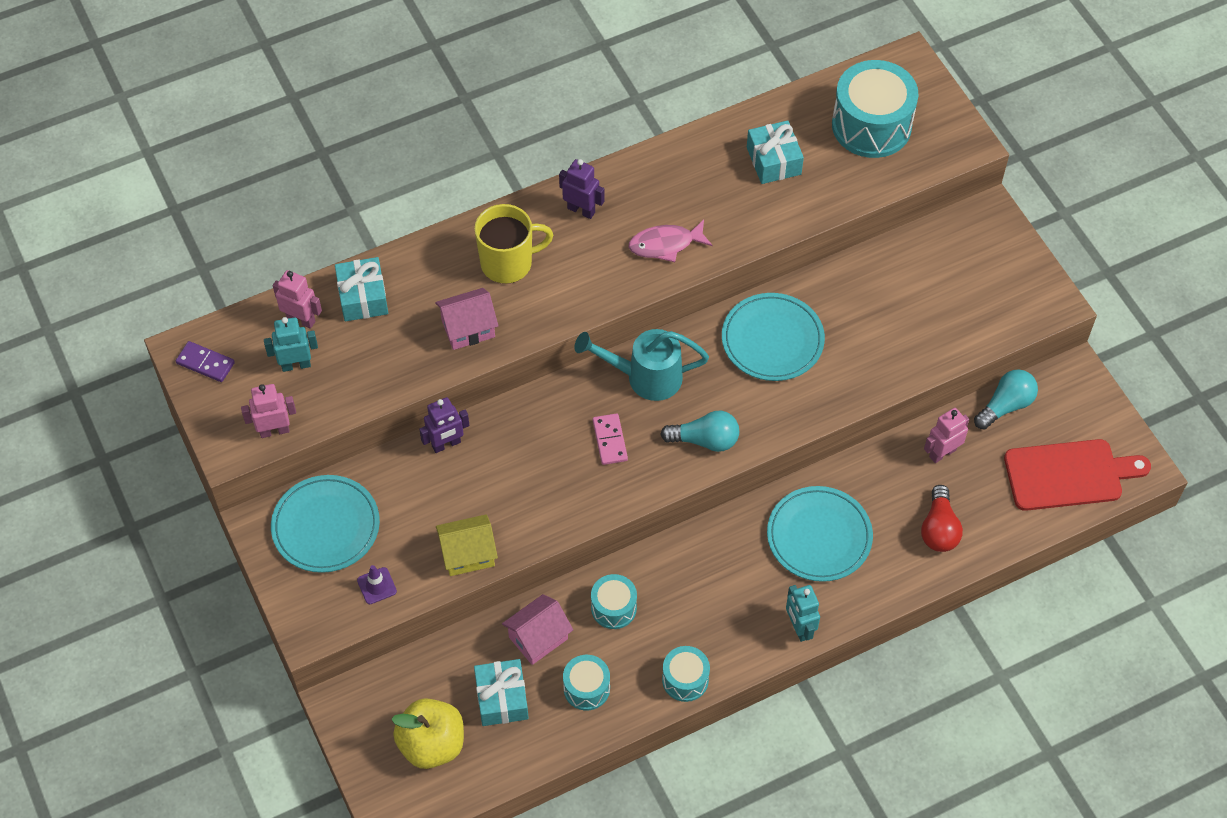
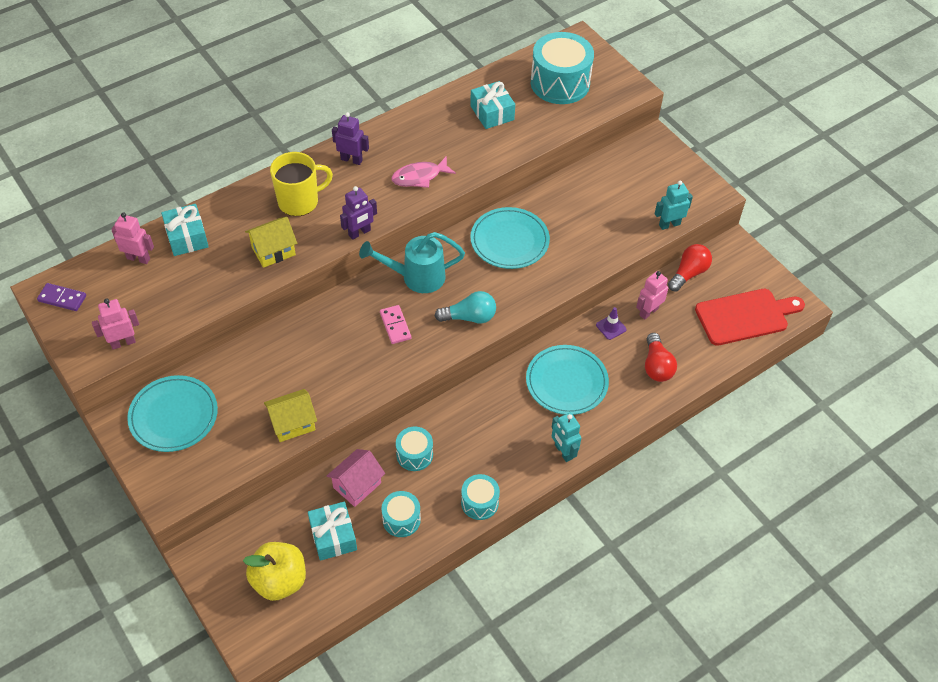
camera: 10 degrees left, 5 degrees down
(296, 365) = (137, 292): turquoise robot -> turquoise robot (669, 224)
(377, 586) = (220, 457): purple traffic cone -> purple traffic cone (611, 327)
(446, 444) = (266, 343): purple robot -> purple robot (359, 233)
(468, 328) = (273, 251): pink house -> yellow house
(1005, 406) = (688, 273): turquoise light bulb -> red light bulb

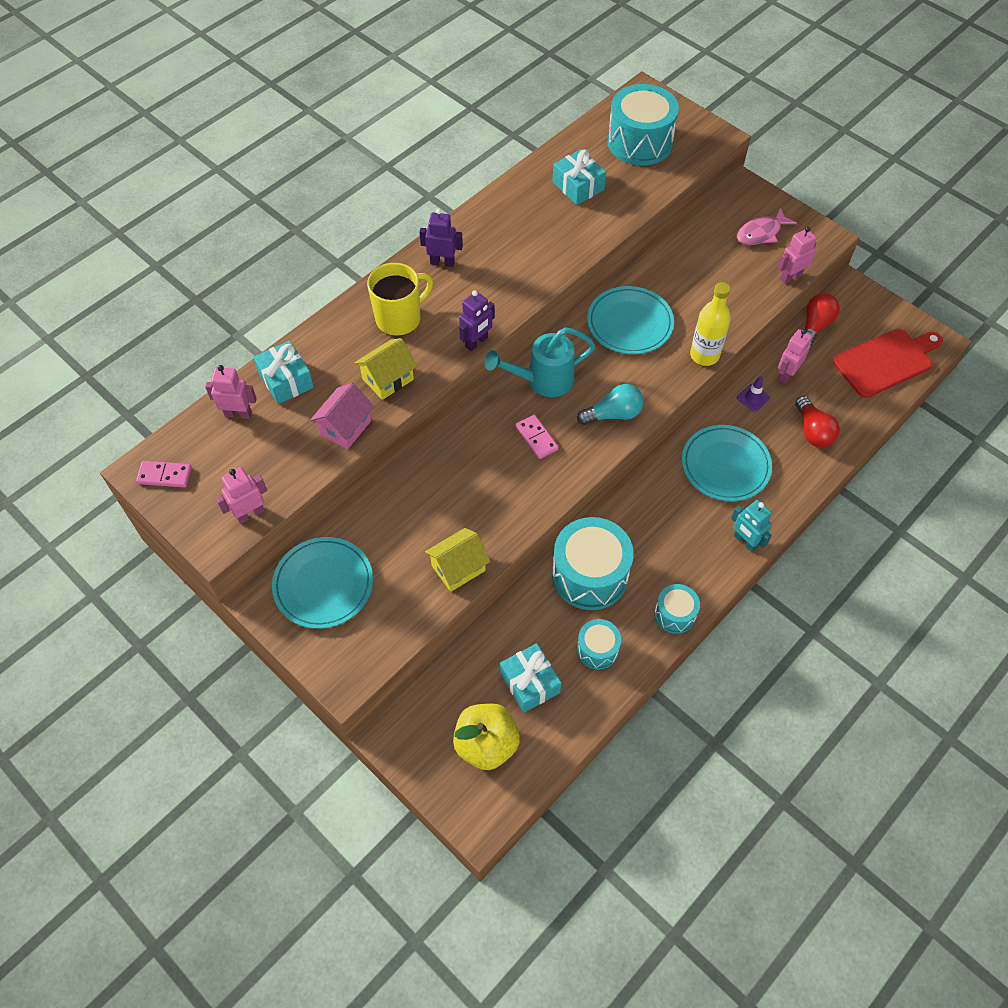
camera: 10 degrees left, 5 degrees up
(62, 298) = (164, 475): purple domino -> pink domino
(357, 485) = (538, 621): pink house -> pink house (345, 427)
(414, 455) = (590, 575): turquoise drum -> turquoise drum, size x1.89
(419, 177) = (522, 269): pink fish -> pink fish (761, 233)
(568, 280) = (704, 355): none -> yellow bottle
(669, 224) = (790, 277): turquoise robot -> pink robot

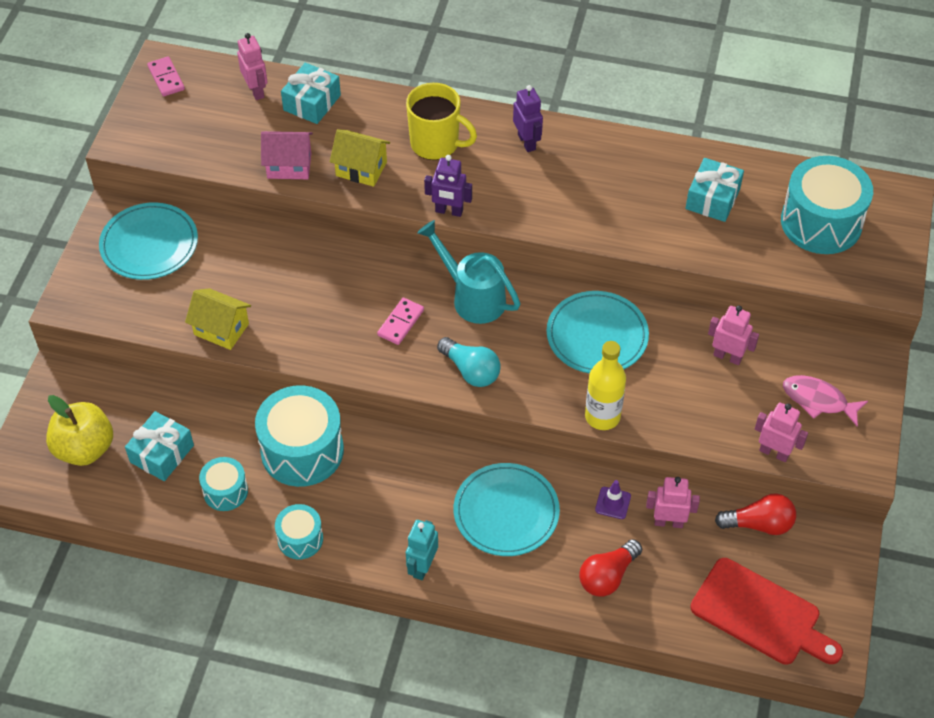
camera: 60 degrees right, 5 degrees down
(250, 514) = (163, 149): pink robot -> pink robot (727, 356)

